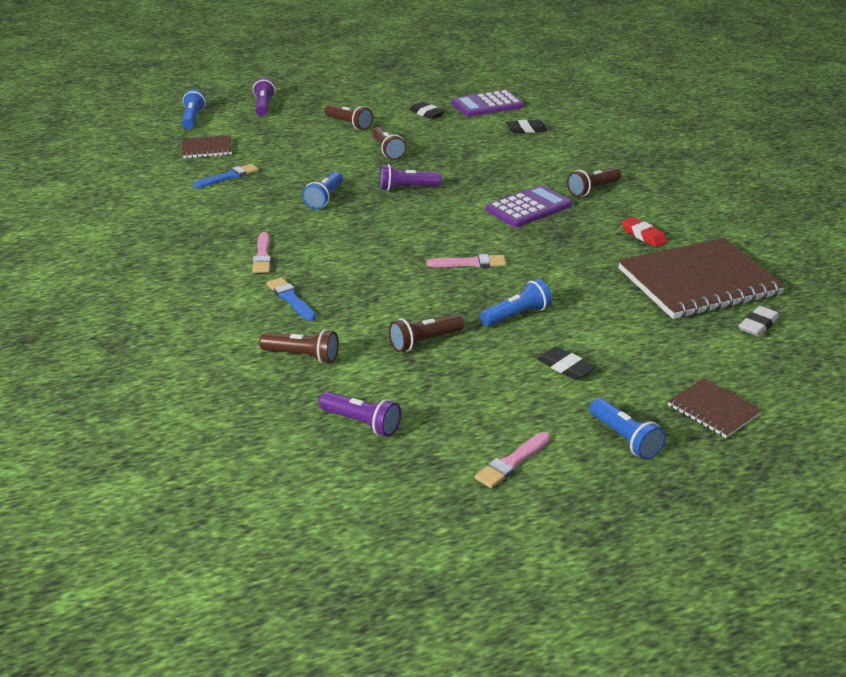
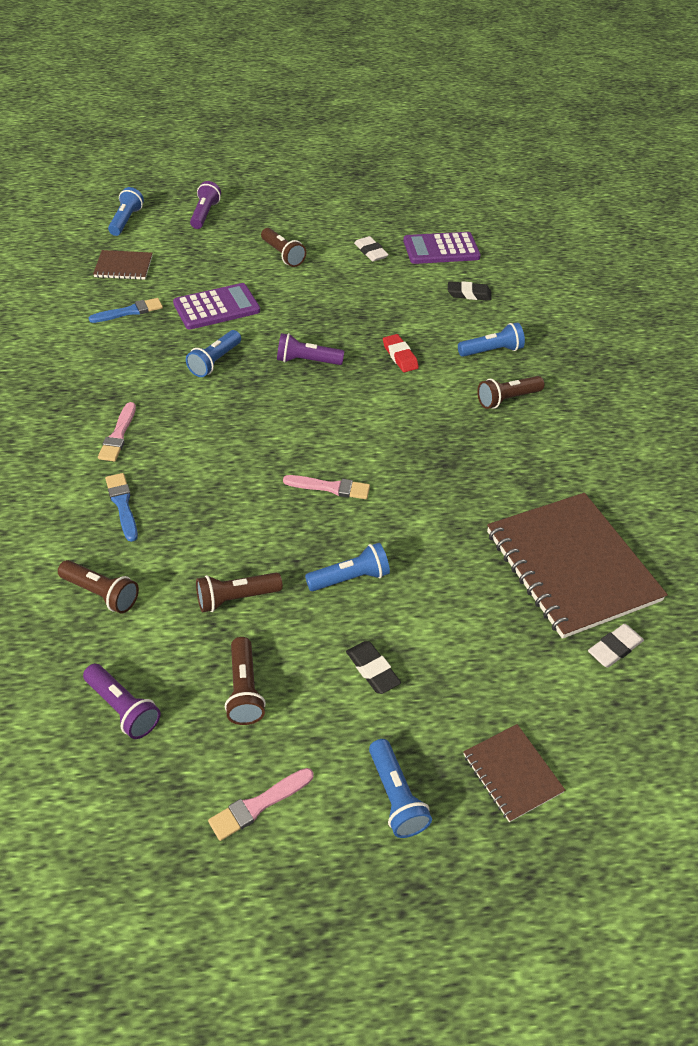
camera: 10 degrees right, 15 degrees up
(387, 151) = (308, 302): brown flashlight -> brown flashlight (244, 690)
(427, 113) = (371, 252): black eraser -> white eraser
(528, 208) = (426, 414): purple calculator -> purple calculator (216, 307)
(564, 162) = (491, 351): none -> blue flashlight
(643, 235) = (537, 481): red eraser -> red eraser (400, 356)
(698, 282) = (572, 566): brown notebook -> brown notebook turned 75 degrees clockwise

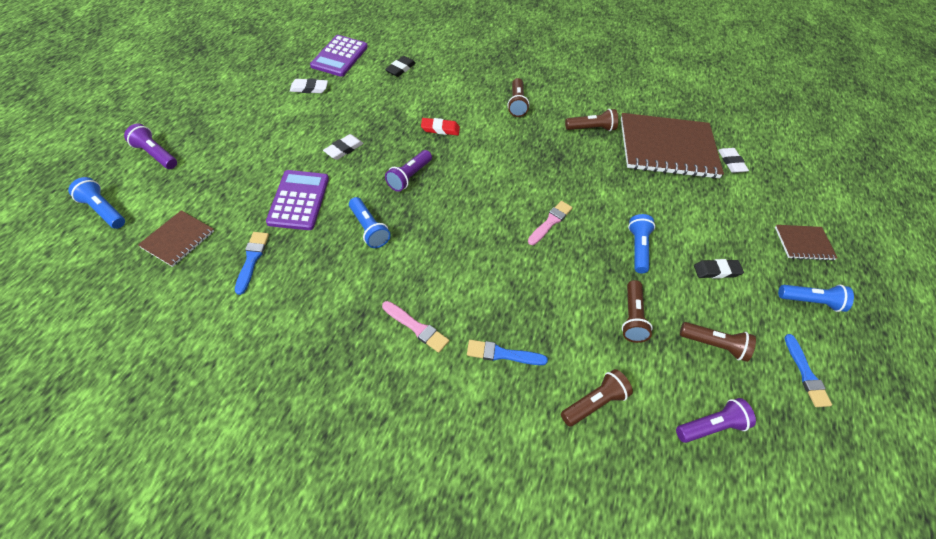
camera: 65 degrees left, 5 degrees up
(258, 805) = (806, 374): pink brush -> blue brush
(283, 255) = (265, 134): brown flashlight -> brown flashlight (591, 128)
(306, 306) = (344, 149): none -> white eraser
(491, 351) = (466, 88): blue flashlight -> none

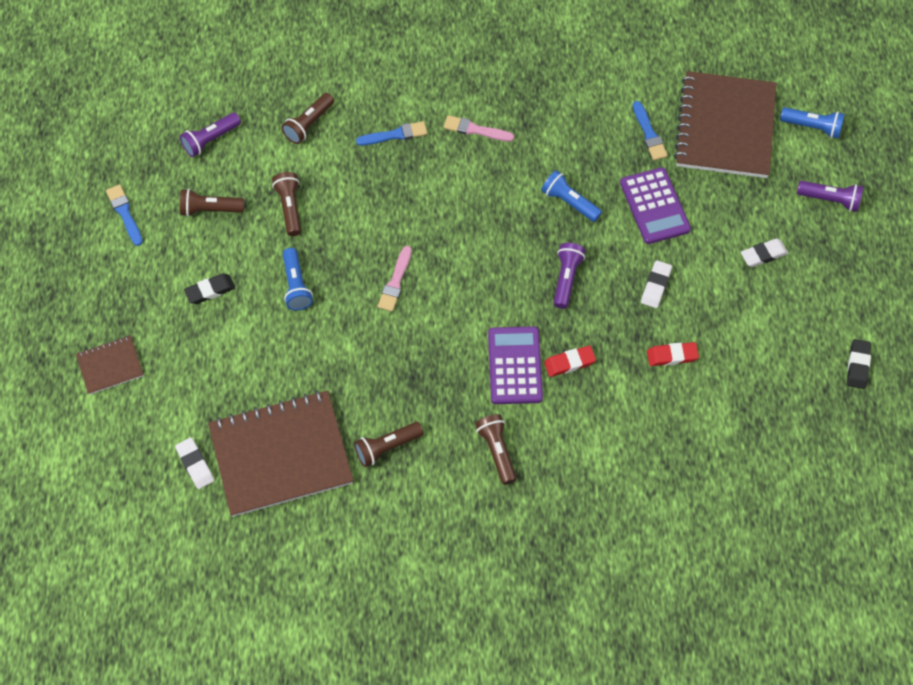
camera: 165 degrees right, 10 degrees up
(178, 239) = (725, 127): brown notebook -> brown notebook, size x2.12
(309, 88) = (759, 360): white eraser -> white eraser (763, 255)
(339, 56) = (767, 437): purple calculator -> purple calculator (515, 365)
(365, 109) = (672, 356): none -> red eraser
(400, 69) = (676, 450): black eraser -> black eraser (857, 365)
(810, 301) = (111, 292): blue flashlight -> none

